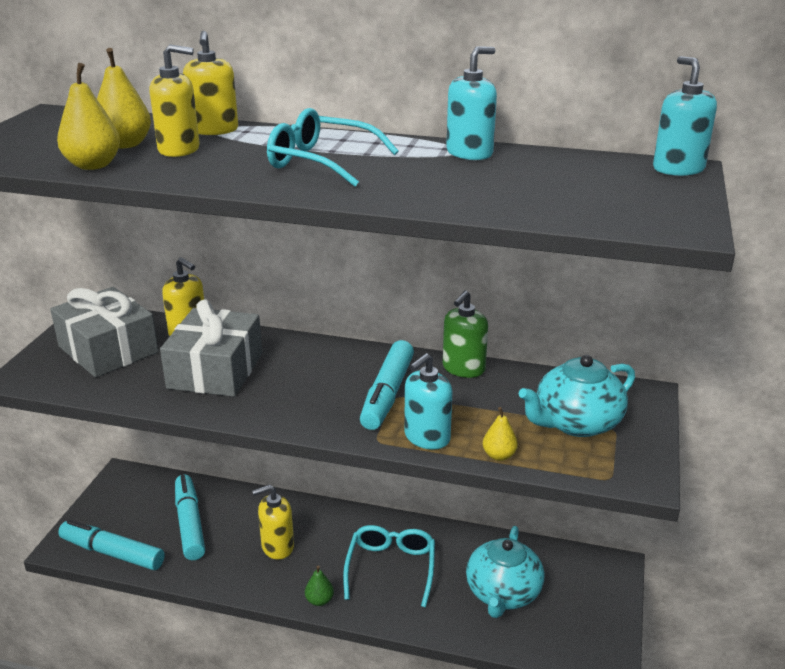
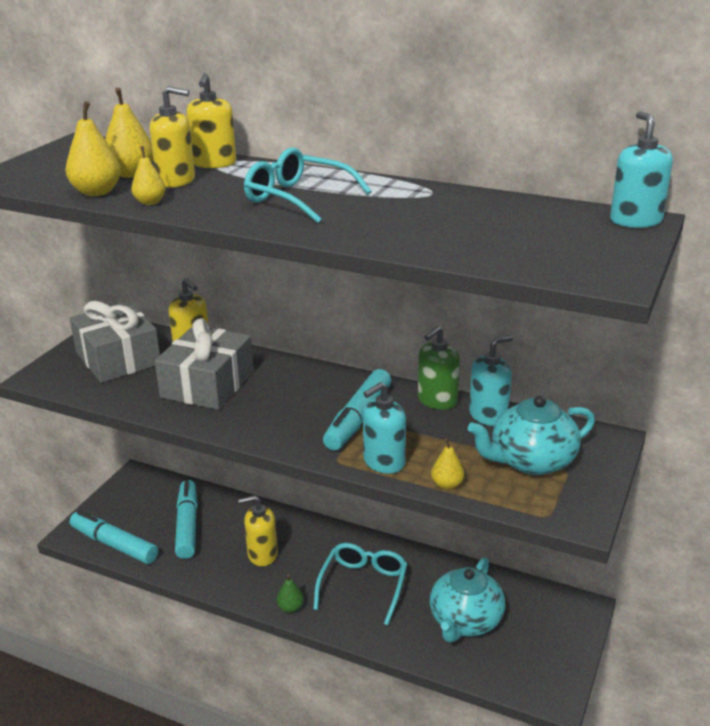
camera: 10 degrees right, 0 degrees up
(159, 173) = (150, 202): none -> yellow pear
(469, 153) = (439, 196): turquoise soap dispenser -> turquoise soap dispenser (488, 415)

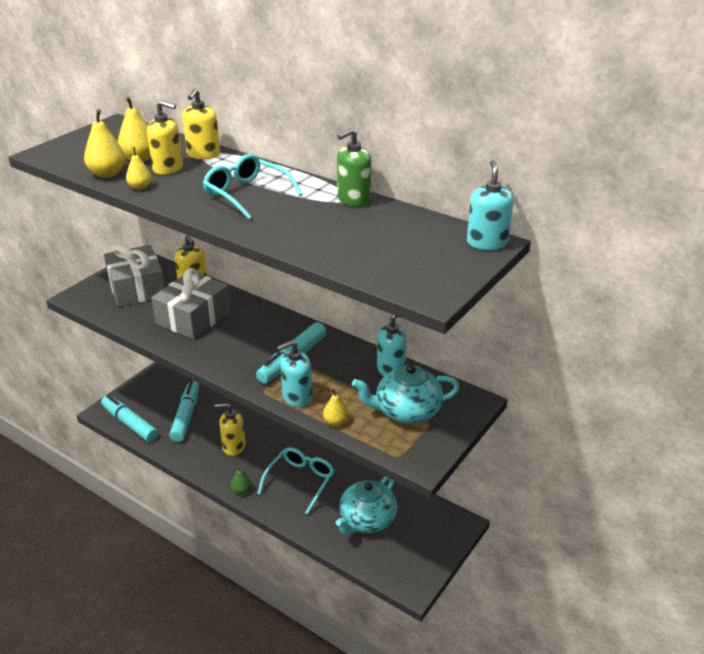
camera: 10 degrees right, 5 degrees up
(437, 400) = (357, 352): green soap dispenser -> green soap dispenser (353, 200)

